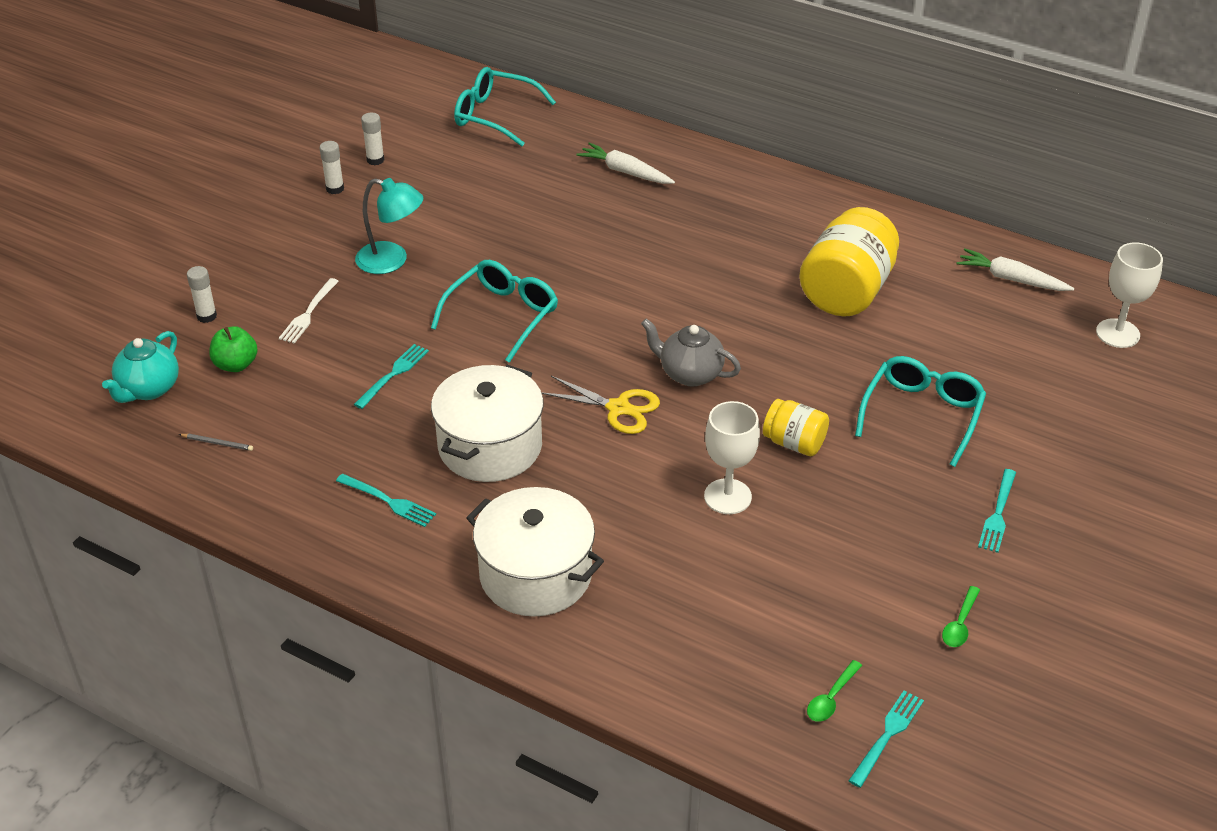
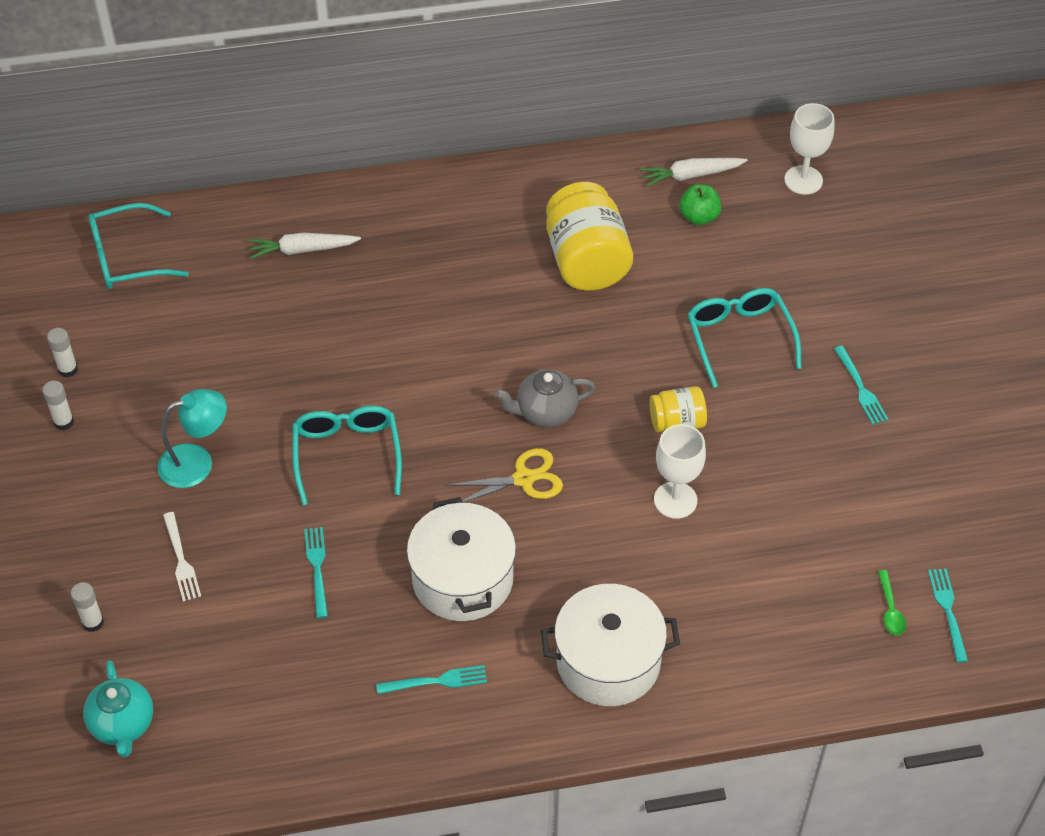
camera: 40 degrees left, 10 degrees up
(217, 443) = (241, 730): grey pencil -> none
(236, 364) = (173, 650): green apple -> green apple (699, 217)
(960, 624) = (915, 493): green spoon -> none

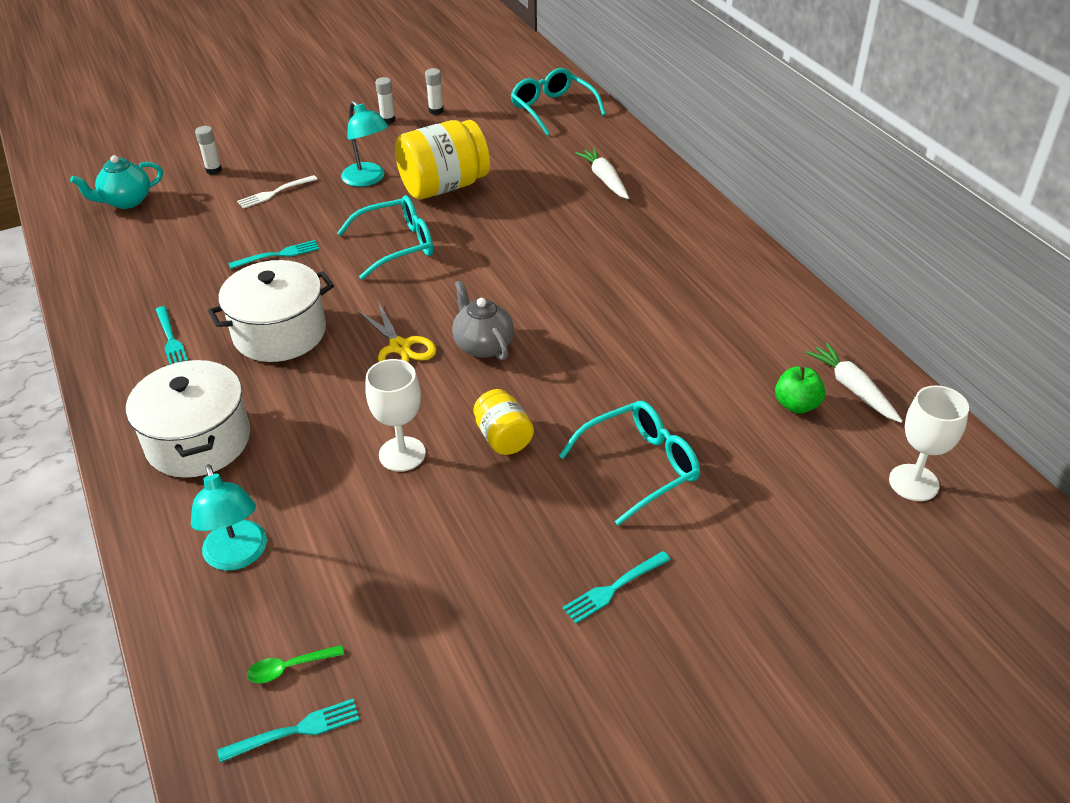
camera: 75 degrees right, 10 degrees down
(587, 261) = (685, 336): yellow jar -> yellow jar (444, 187)
(765, 637) = (238, 556): none -> turquoise lamp

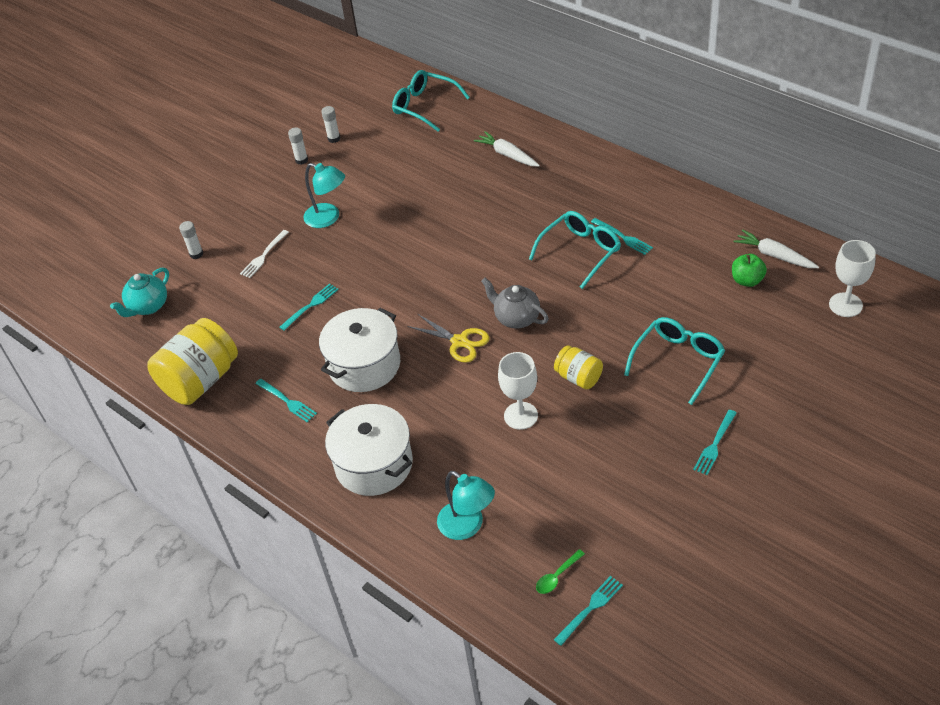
camera: 20 degrees left, 5 degrees up
(396, 246) = (394, 265): turquoise glasses -> turquoise glasses (580, 252)
(444, 187) = (392, 203): yellow jar -> yellow jar (201, 380)
(674, 303) = (623, 237): none -> turquoise fork

